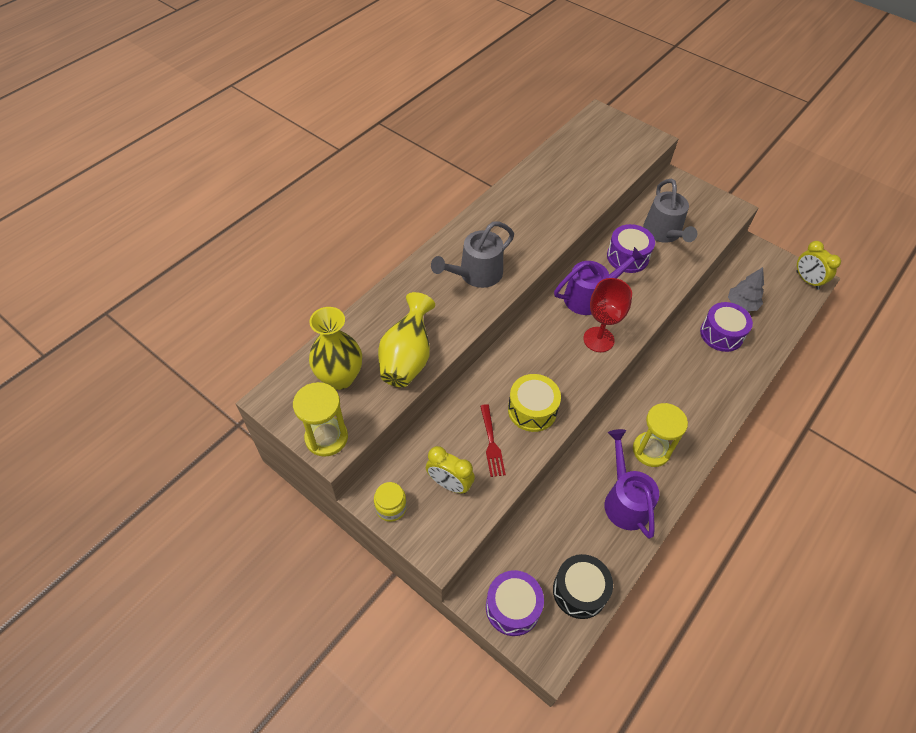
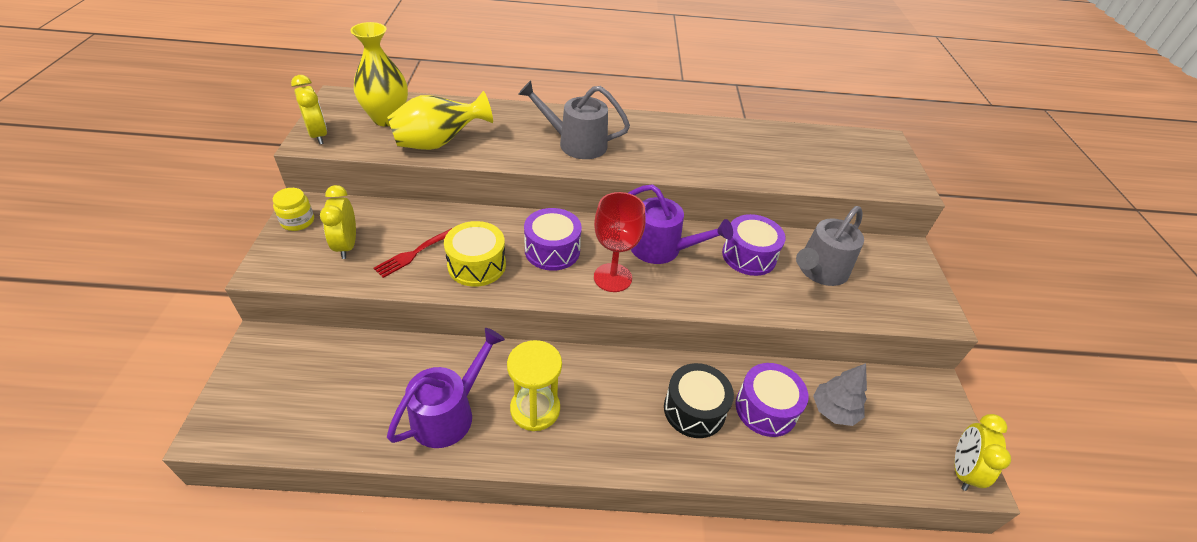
camera: 50 degrees right, 10 degrees down
(326, 437) = (318, 135): yellow hourglass -> yellow clock
(512, 607) = (259, 374): purple drum -> purple drum (552, 250)
(579, 591) = (306, 422): black drum -> black drum (694, 410)

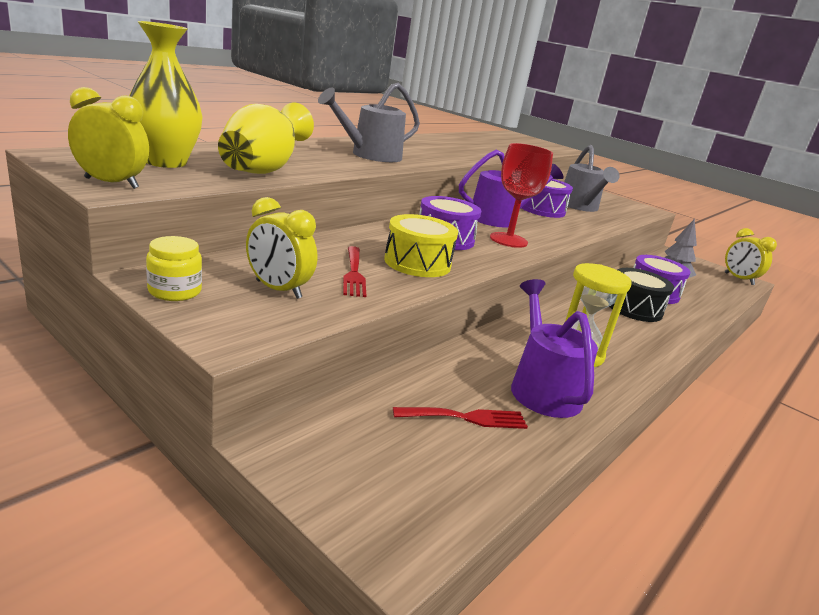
camera: 50 degrees left, 20 degrees down
(364, 395) = (466, 418): none -> red fork

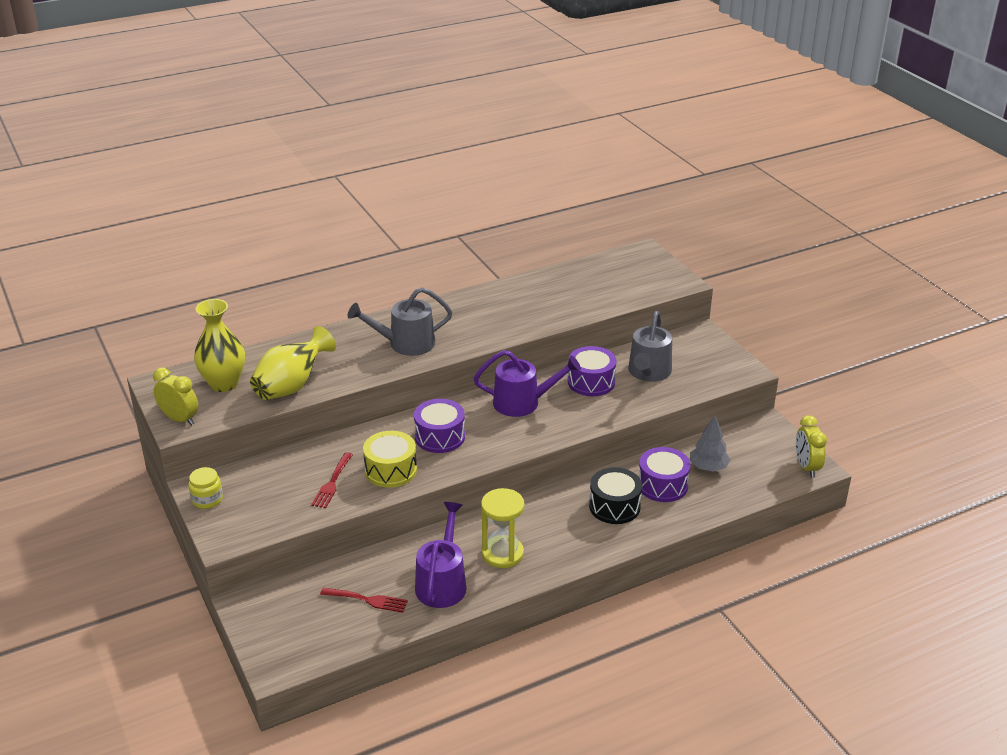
camera: 25 degrees right, 10 degrees up
(278, 289) = (270, 499): yellow clock -> none
(508, 240) = (502, 437): red goblet -> none

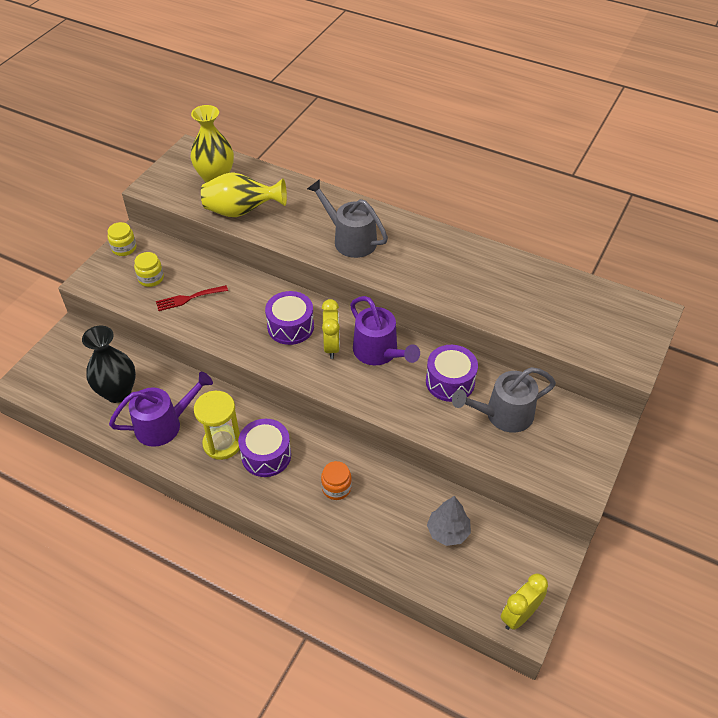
camera: 55 degrees right, 15 degrees up
(180, 419) = (159, 182): yellow clock -> yellow clock (331, 346)
(274, 497) = (151, 278): none -> yellow jar
(368, 600) = (118, 392): red fork -> black vase
(391, 470) = (228, 321): yellow drum -> none
(614, 506) = (336, 488): black drum -> orange jar
(662, 485) = (393, 509): purple drum -> purple drum (266, 455)

